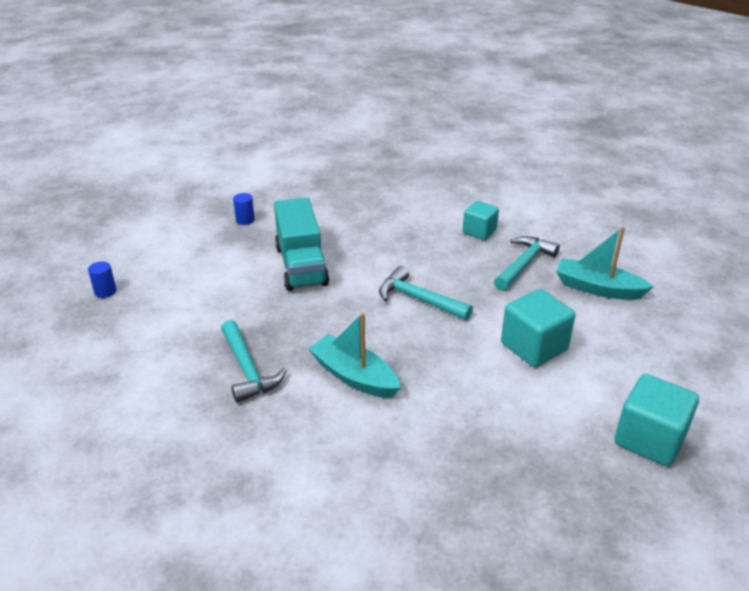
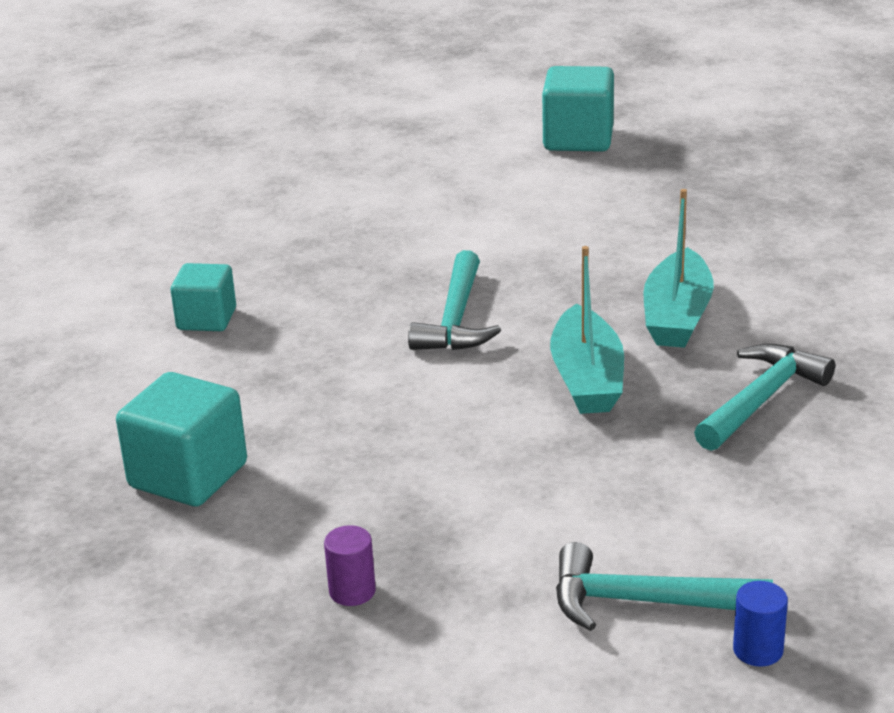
camera: 115 degrees left, 5 degrees down
(245, 220) = (352, 591): blue cylinder -> purple cylinder
(301, 265) = (460, 454): turquoise truck -> none
(523, 264) = (285, 263): turquoise hammer -> turquoise hammer (645, 602)
(534, 347) = (484, 219): turquoise cube -> turquoise cube (188, 476)
(598, 288) = (307, 204): turquoise boat -> turquoise boat (587, 378)

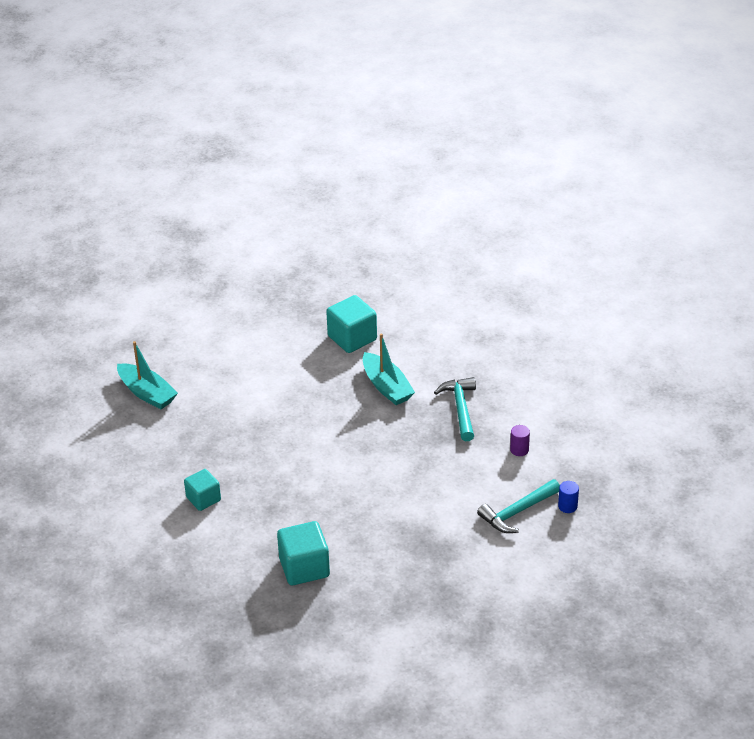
camera: 45 degrees left, 10 degrees up
(352, 591) = (424, 570): purple cylinder -> purple cylinder (519, 450)
(456, 319) = (305, 437): turquoise hammer -> none
(578, 139) = (226, 310): turquoise cube -> turquoise cube (352, 338)
(587, 378) = (390, 436): turquoise boat -> turquoise boat (147, 393)

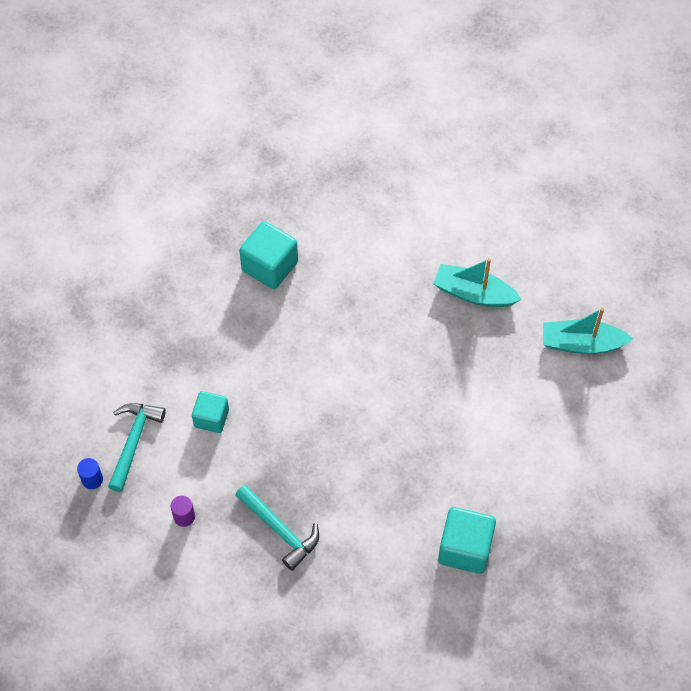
camera: 140 degrees right, 20 degrees up
(203, 499) = (415, 273): turquoise cube -> turquoise cube (211, 418)
(386, 386) = (374, 507): turquoise boat -> turquoise boat (474, 293)

